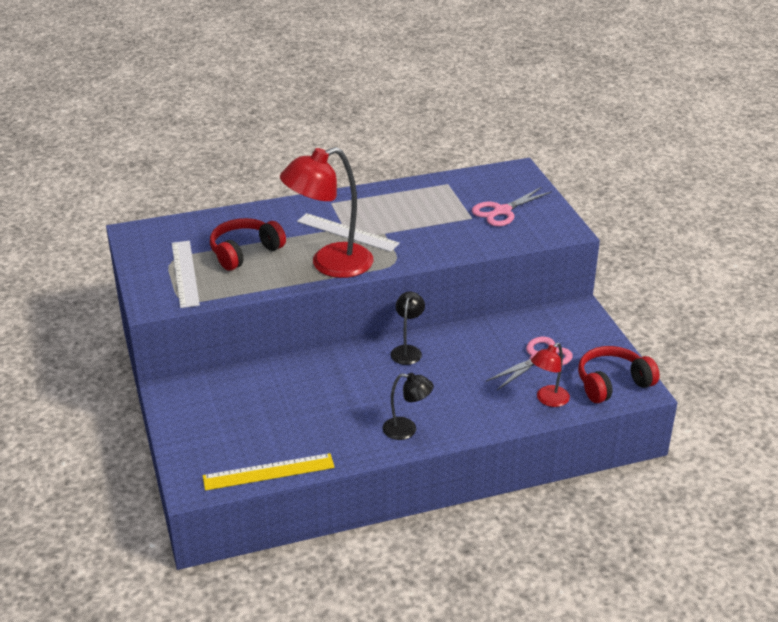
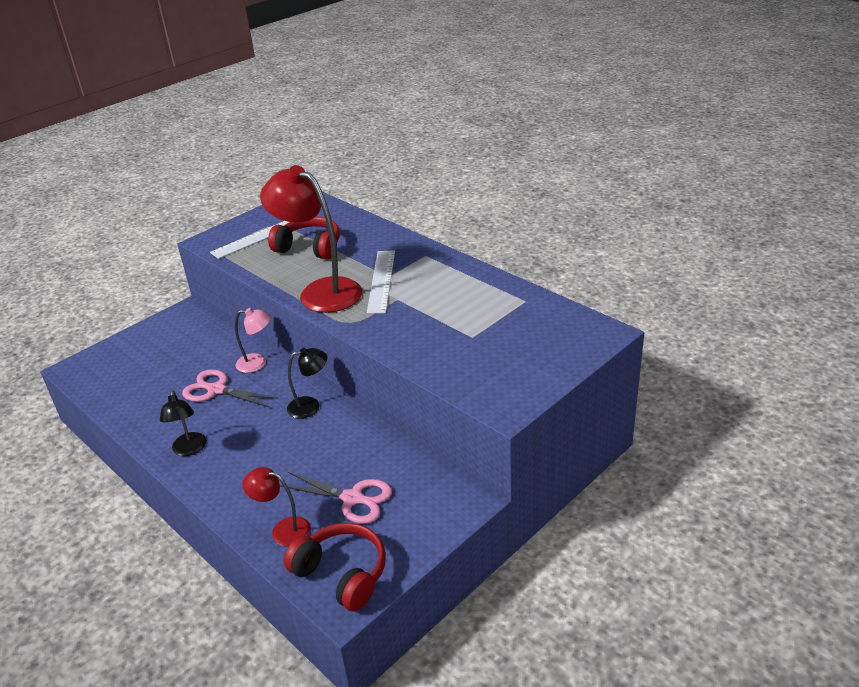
camera: 65 degrees right, 0 degrees up
(268, 472) = (103, 396): yellow ruler -> none
(314, 365) = (257, 363): none -> pink lamp
(502, 211) = (504, 351): pink scissors -> pink scissors (217, 390)

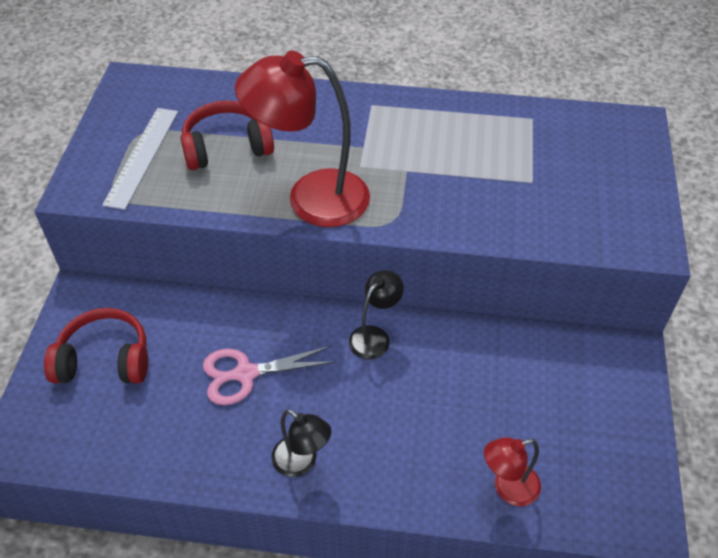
camera: 40 degrees left, 15 degrees up
(257, 363) = (255, 316): pink lamp -> none
(342, 574) = (611, 496): red headphones -> red headphones (104, 360)
(352, 498) = (532, 413): pink scissors -> none
(381, 281) = (362, 156): white ruler -> none

